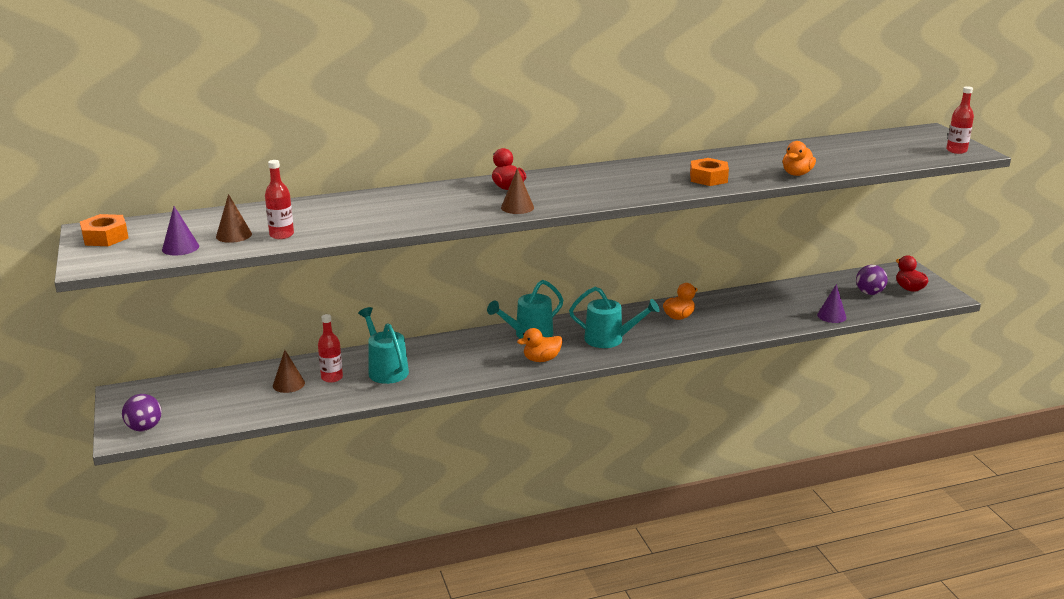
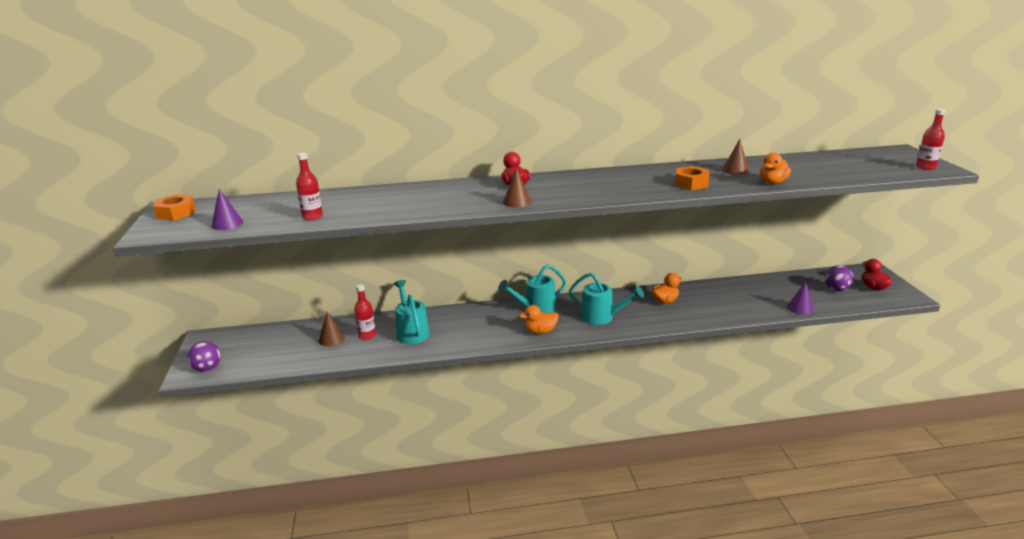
camera: 10 degrees right, 0 degrees up
(234, 235) = (275, 215): brown cone -> brown cone (735, 170)

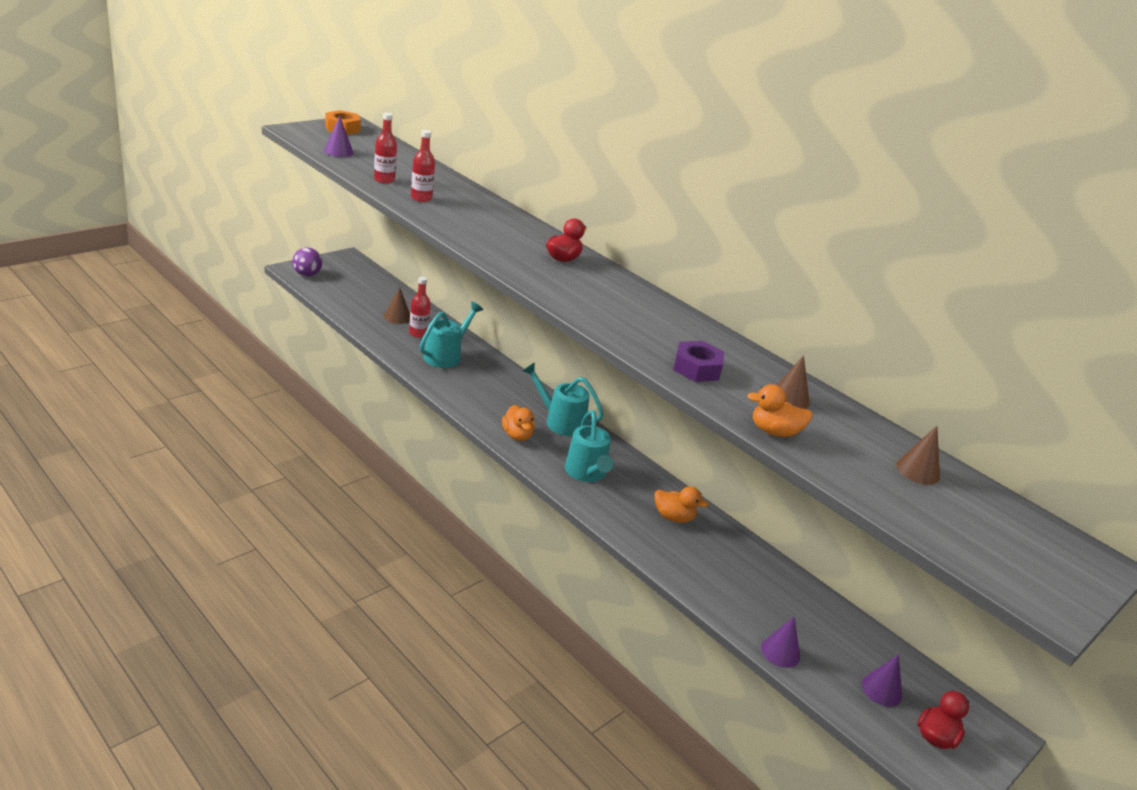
camera: 50 degrees right, 5 degrees up
(517, 202) = (517, 267): brown cone -> brown cone (918, 470)
(540, 331) = (517, 435): orange duck -> orange duck turned 150 degrees counterclockwise
(691, 183) = (696, 368): orange nut -> purple nut
(836, 289) = (881, 690): purple ball -> purple cone
(925, 167) = (1034, 587): red bottle -> red bottle (421, 198)

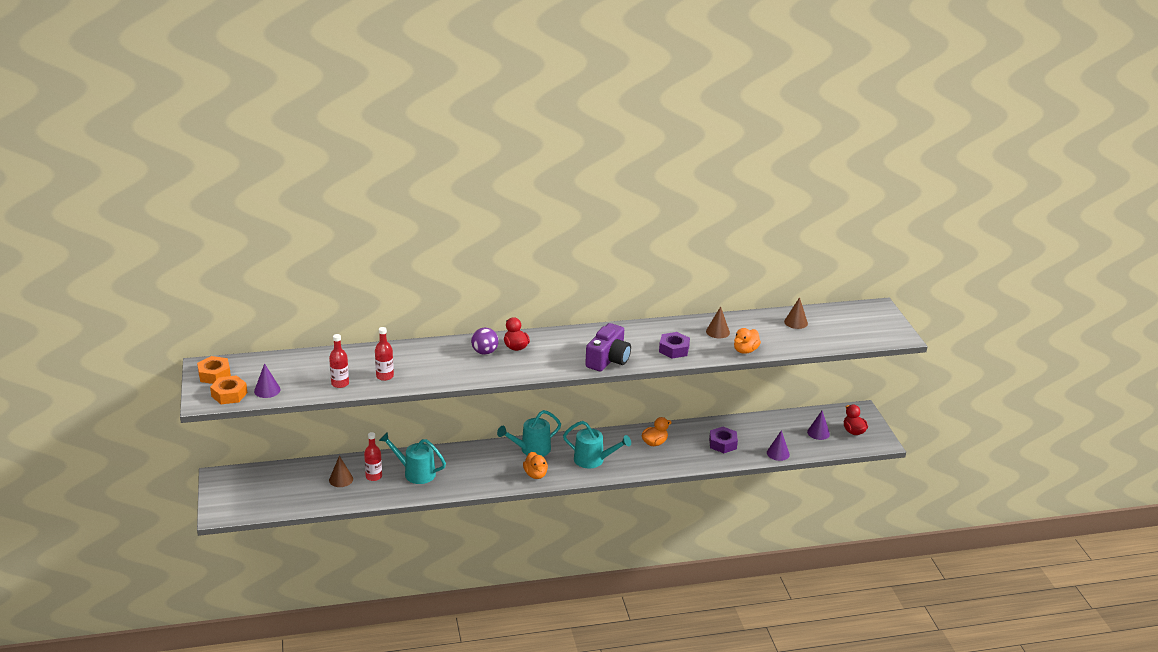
camera: 55 degrees left, 0 degrees up
(307, 275) = (234, 508): purple ball -> purple ball (484, 352)
(315, 138) = (229, 394): none -> orange nut
(446, 355) = (415, 473): turquoise watering can -> turquoise watering can turned 45 degrees counterclockwise
(517, 435) = (535, 474): orange duck -> orange duck turned 60 degrees clockwise
(611, 322) = (608, 359): none -> purple camera
(739, 584) = (722, 444): none -> purple nut

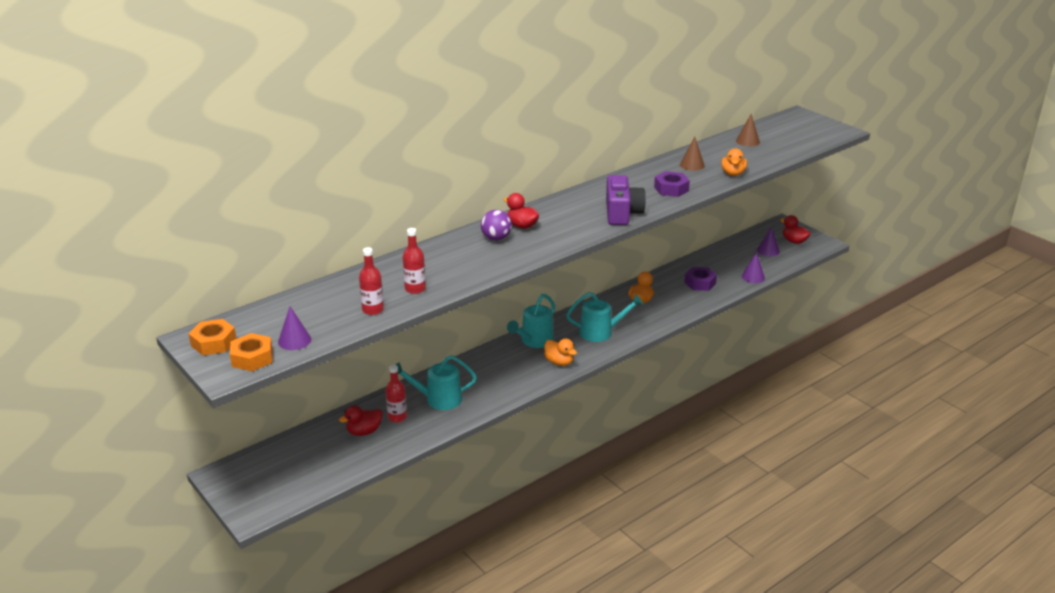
camera: 25 degrees left, 0 degrees up
(341, 479) = (364, 431): brown cone -> red duck

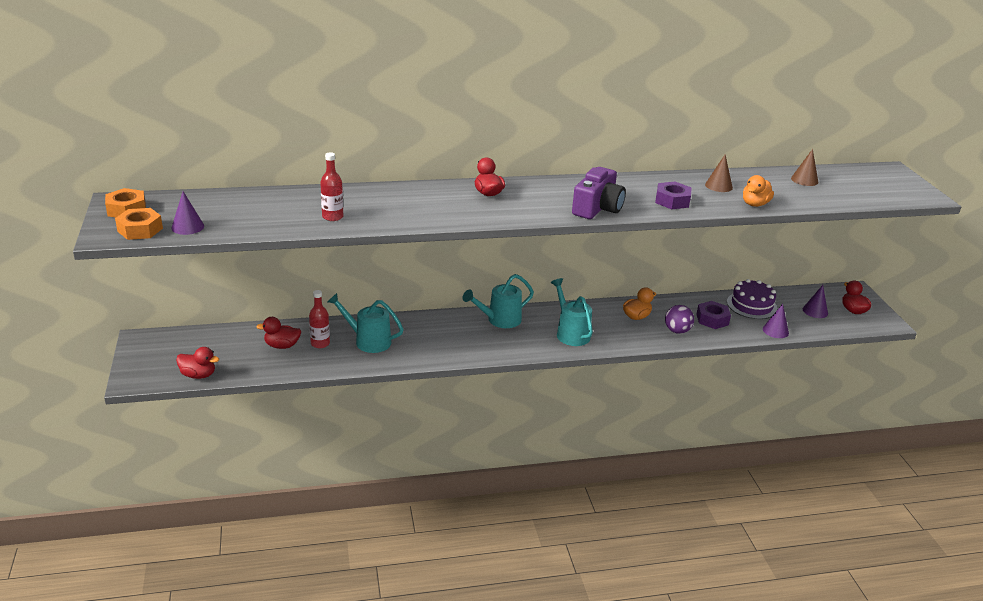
camera: 25 degrees right, 0 degrees up
(312, 487) = (198, 375): none -> red duck
(373, 310) = (278, 222): red bottle -> none
(496, 238) = (452, 197): purple ball -> purple ball (677, 331)
(559, 362) = (505, 346): orange duck -> none
(601, 332) = (570, 332): turquoise watering can -> turquoise watering can turned 135 degrees counterclockwise
(719, 261) = (751, 305): none -> purple cake

